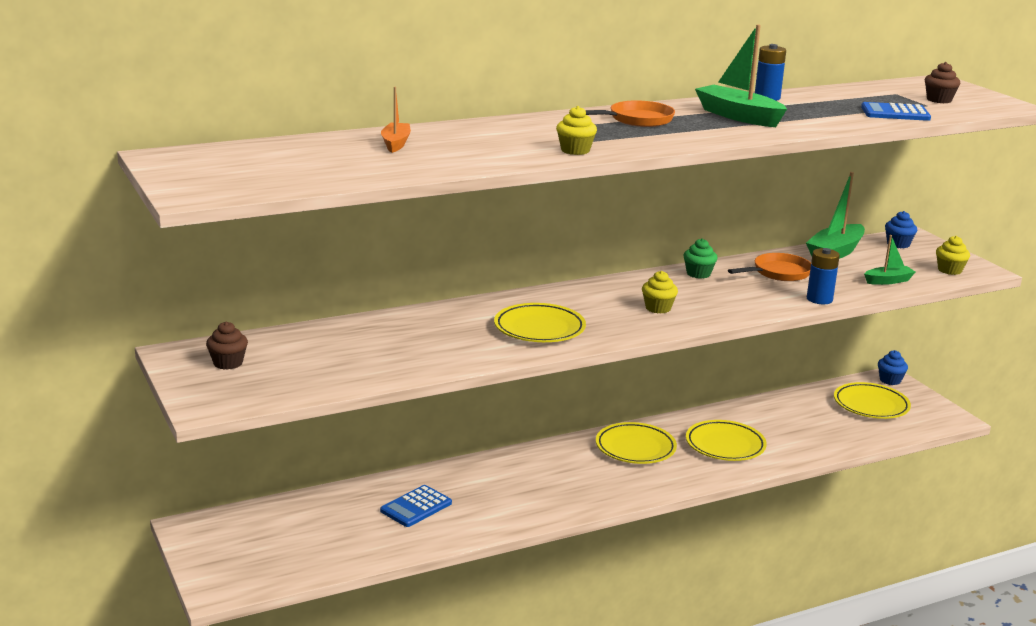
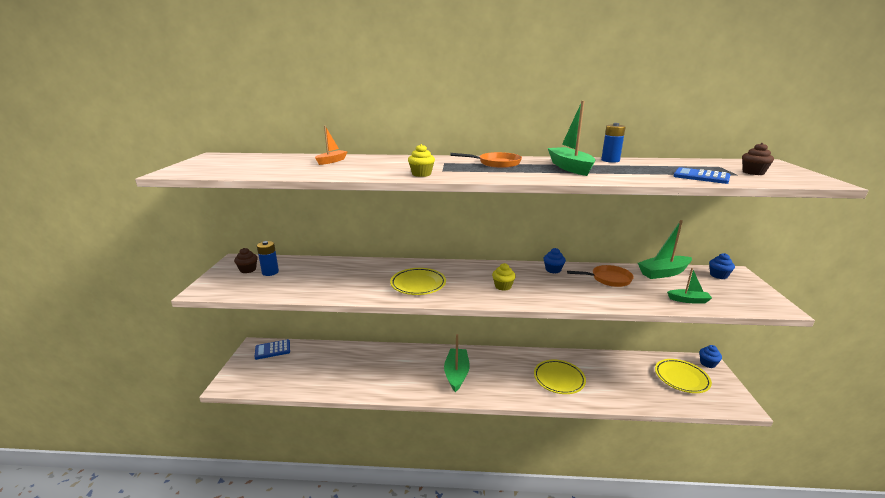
camera: 30 degrees right, 0 degrees up
(416, 507) = (357, 366): blue calculator -> blue calculator (272, 350)
(580, 476) = (456, 374): none -> green boat
(635, 448) = (503, 365): yellow plate -> none
(698, 274) = (553, 270): green cupcake -> blue cupcake
(819, 299) = (621, 303): blue battery -> blue battery (270, 272)
(949, 270) = (748, 302): yellow cupcake -> none

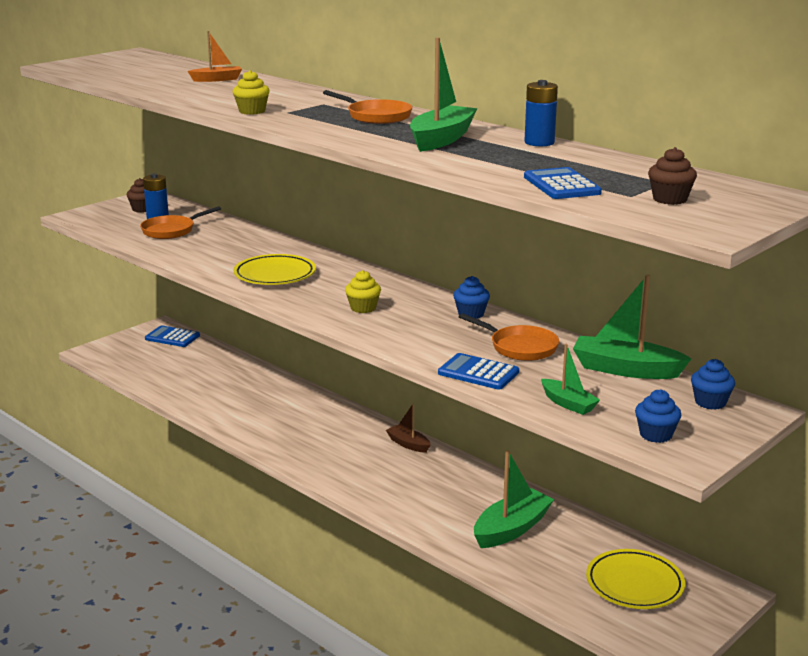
camera: 40 degrees right, 0 degrees up
(297, 278) = (171, 231): none -> orange pan
(456, 374) = (327, 441): green boat -> green boat (511, 529)
(495, 355) = (408, 444): none -> brown boat
(559, 379) = (446, 502): yellow plate -> none
(626, 301) = (478, 373): none -> blue calculator
(707, 363) = (723, 593): blue cupcake -> blue cupcake (655, 435)

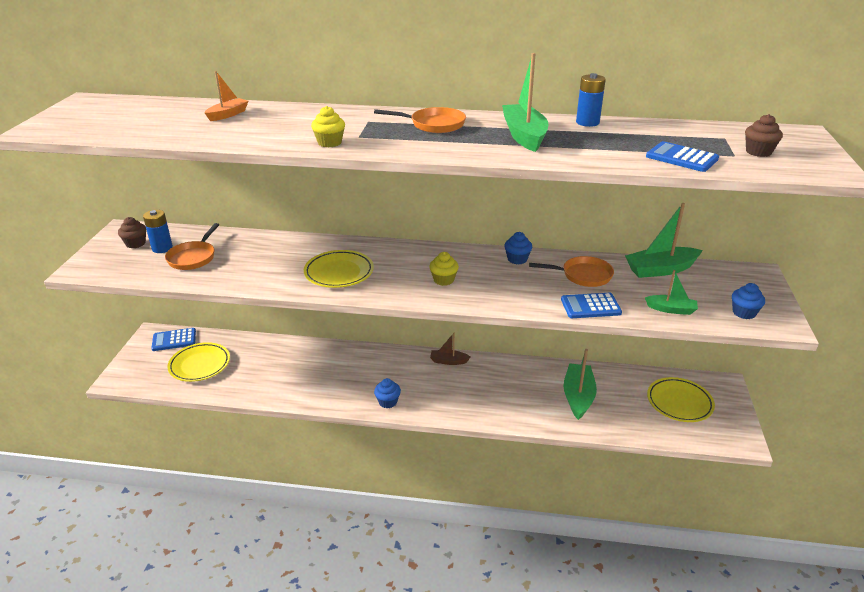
camera: 35 degrees left, 10 degrees up
(169, 364) = (200, 365): none -> yellow plate
(710, 402) = (732, 276): blue cupcake -> blue cupcake (388, 402)

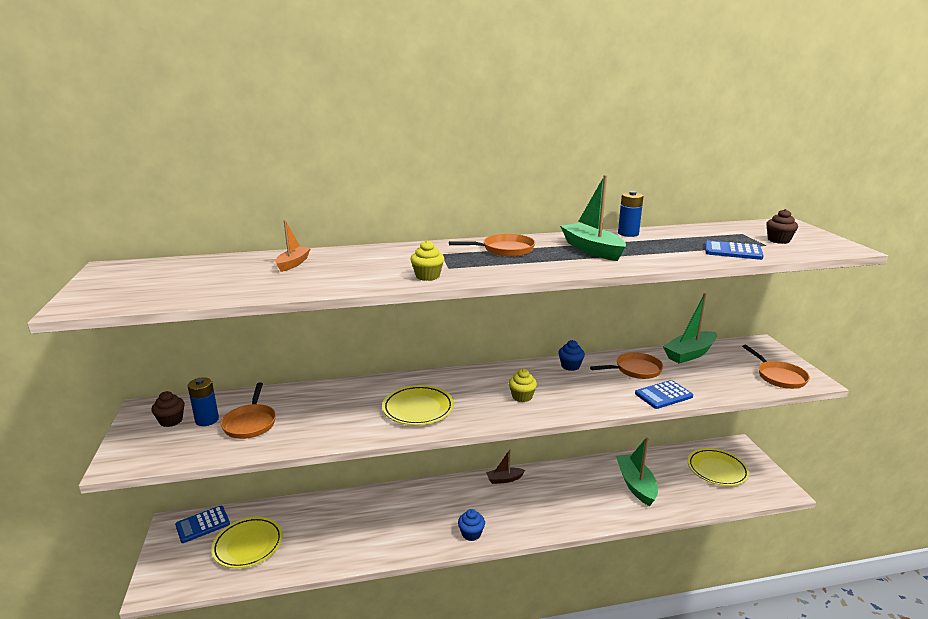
camera: 20 degrees left, 10 degrees down
(671, 309) = (726, 385): green boat -> none
(744, 313) = (779, 377): blue cupcake -> orange pan

